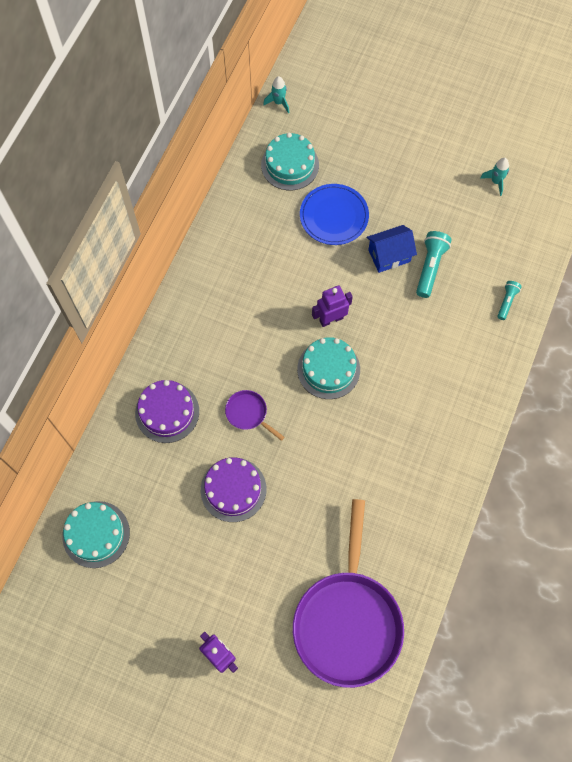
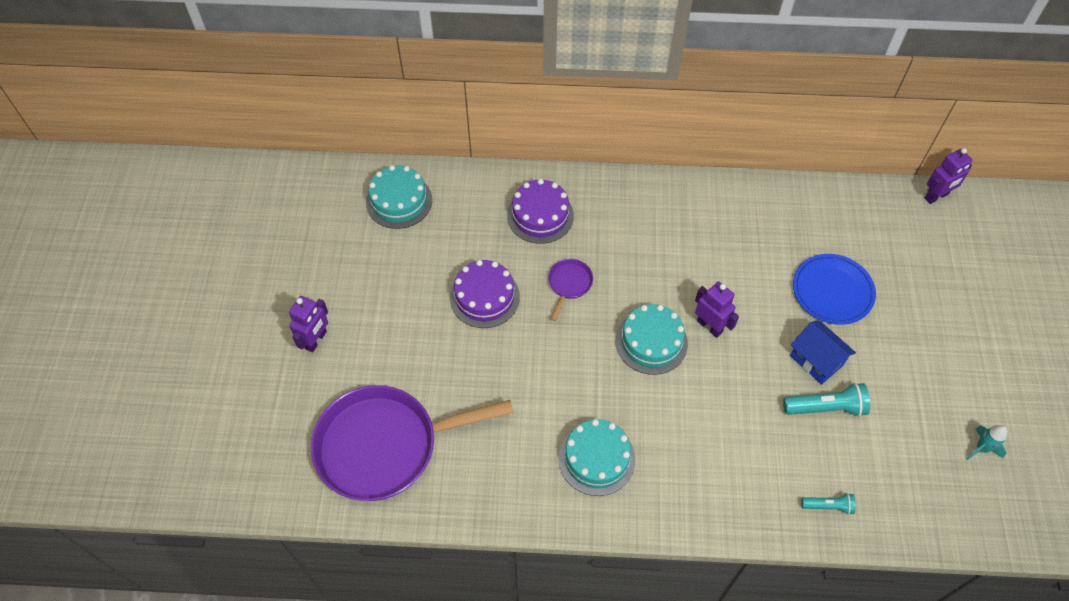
camera: 70 degrees right, 10 degrees down
(278, 102) = (936, 196): turquoise rocket -> purple robot
(290, 165) = (868, 230): turquoise cake -> turquoise cake (596, 459)

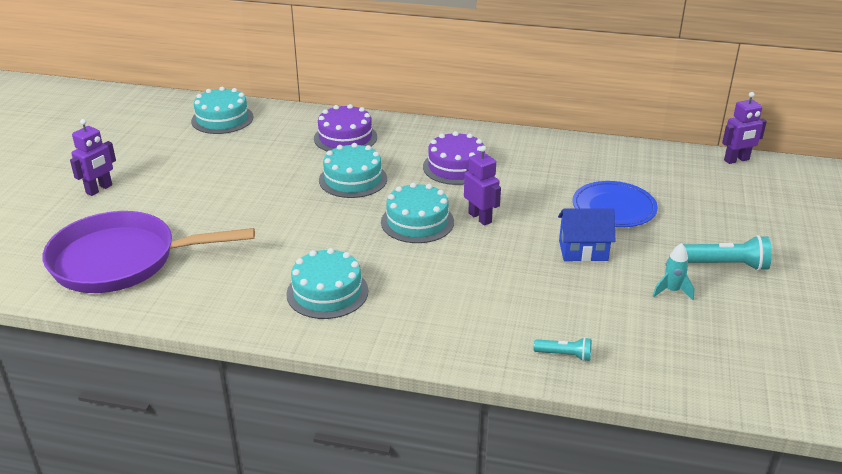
camera: 10 degrees right, 25 degrees down
(484, 297) = (269, 179): purple cake -> purple cake (456, 167)
(569, 284) = (353, 179): purple pan -> turquoise cake
(816, 360) = (583, 251): blue house -> blue house turned 60 degrees counterclockwise
(826, 408) = (583, 284): turquoise flashlight -> turquoise flashlight (726, 265)
(981, 448) = (752, 332): turquoise rocket -> turquoise rocket (672, 291)

